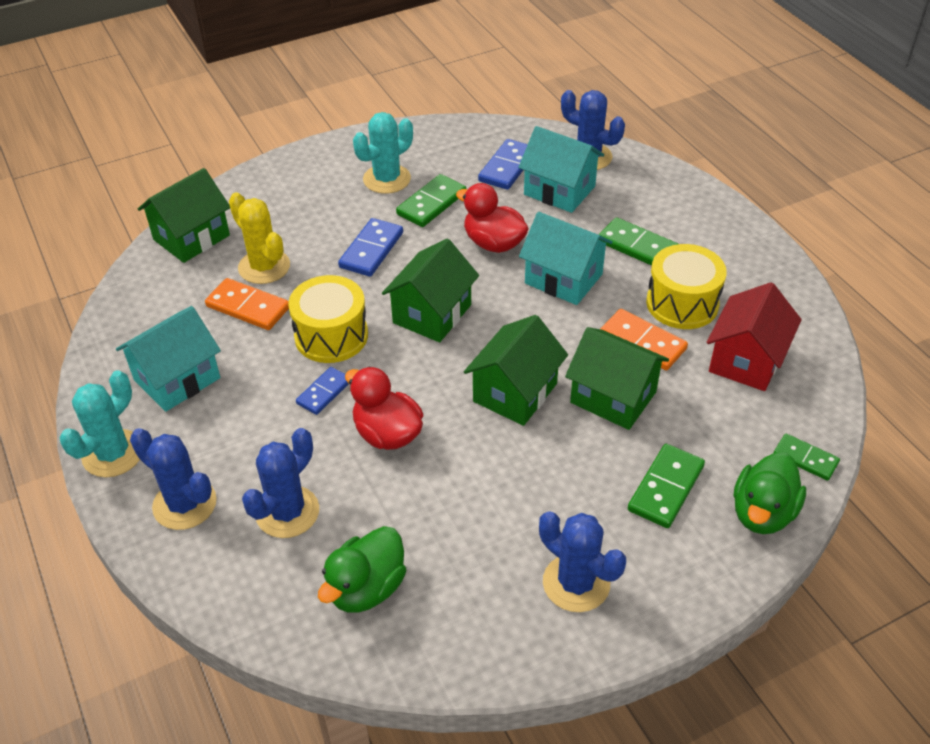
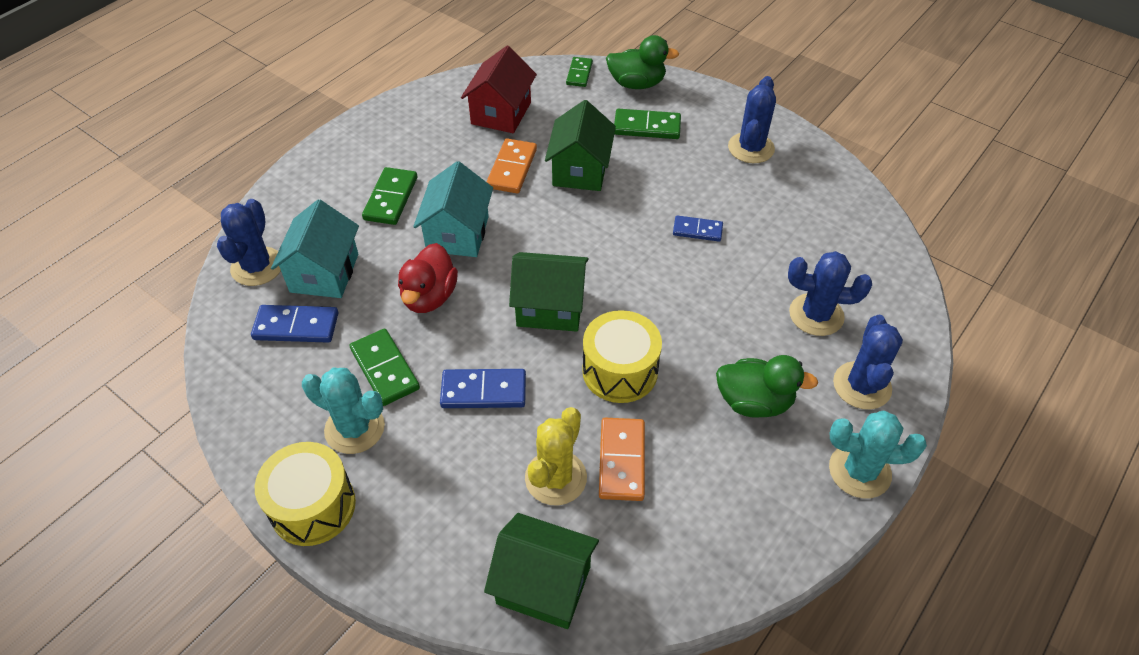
camera: 115 degrees left, 5 degrees up
(177, 379) = (748, 470): turquoise house -> none
(324, 392) = (688, 345): blue domino -> blue domino (697, 230)
(366, 588) = (837, 244): green duck -> green duck (754, 402)
(387, 433) = (702, 285): red duck -> none
(431, 204) = (385, 369): green domino -> green domino turned 45 degrees clockwise
(515, 392) = (609, 224): green house -> none
(682, 303) = (454, 157): yellow drum -> yellow drum (313, 506)
(746, 360) = (501, 113): red house -> red house turned 75 degrees counterclockwise

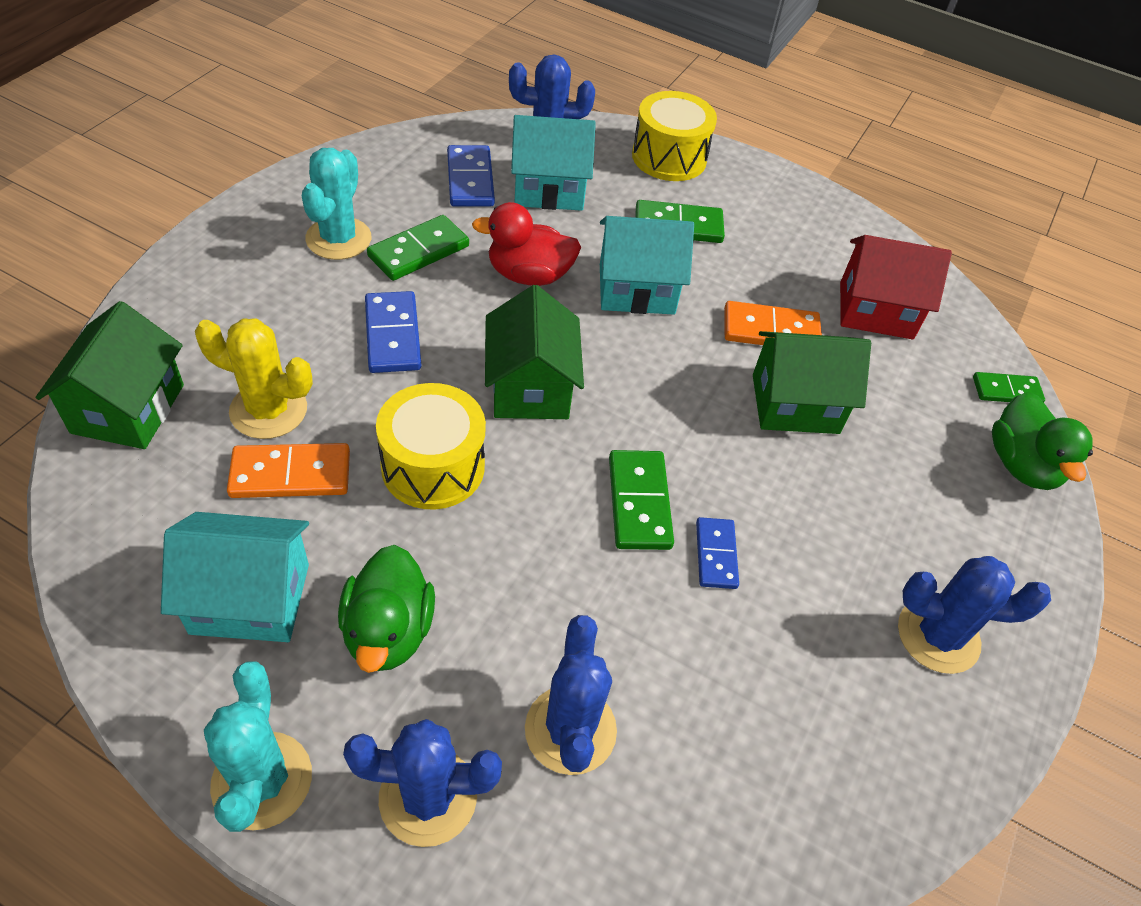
camera: 75 degrees right, 0 degrees up
(313, 506) = (245, 222): yellow drum -> yellow drum (669, 157)
(647, 127) = (924, 482): green domino -> green domino (639, 502)
(730, 483) = (250, 598): none -> turquoise house

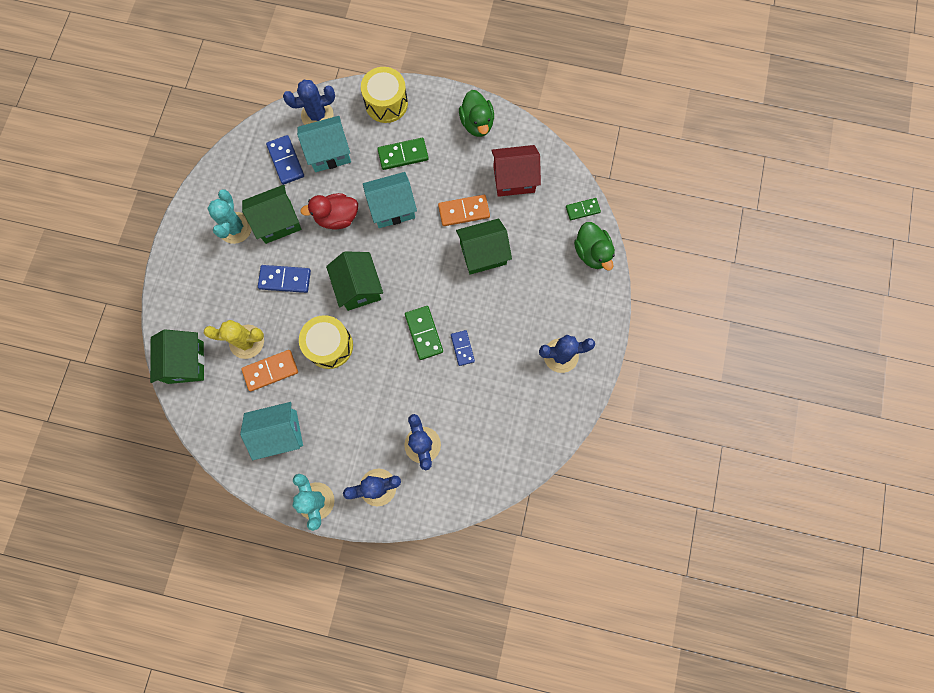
camera: 10 degrees left, 25 degrees up
(388, 631) = (339, 428): green duck -> green duck (477, 123)
(392, 335) = (285, 280): blue domino -> blue domino turned 60 degrees counterclockwise
(419, 251) = (278, 222): green domino -> green house

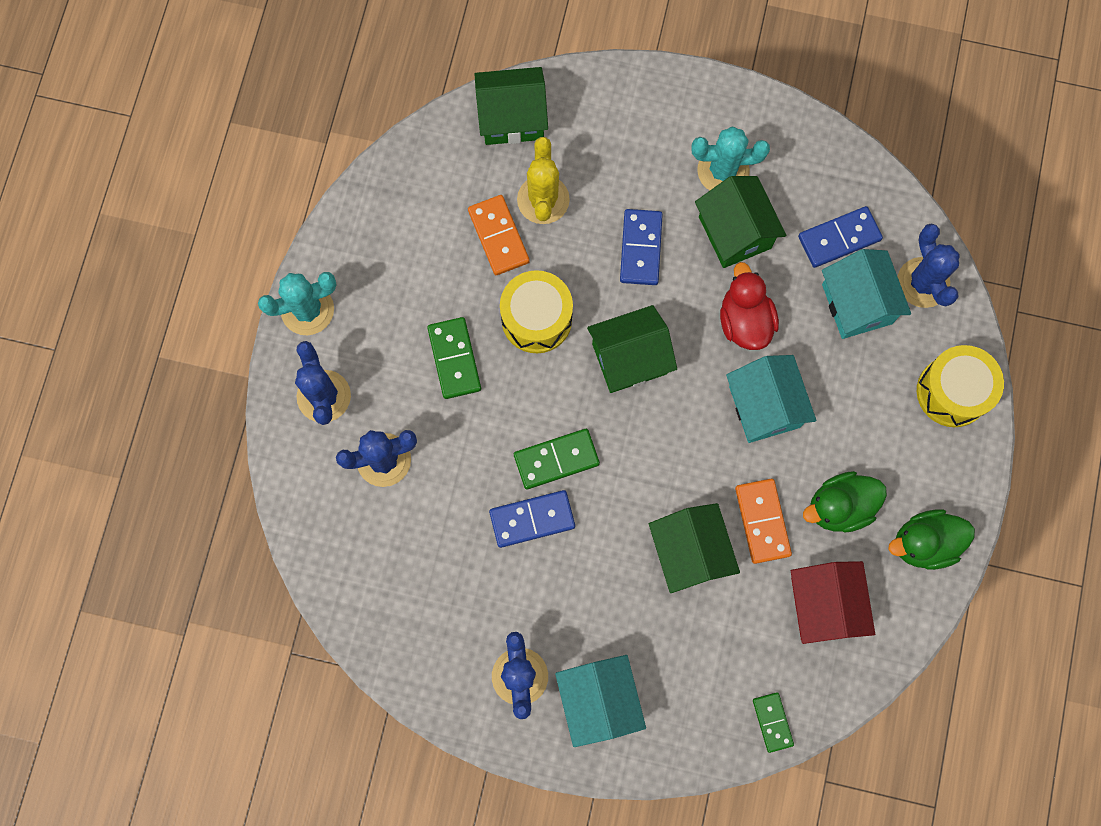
camera: 90 degrees right, 0 degrees up
(279, 433) = (406, 254): turquoise house -> turquoise house (599, 700)
(403, 155) = (858, 421): green domino -> green domino (454, 359)
(462, 348) = (532, 519): blue domino -> blue domino, size x1.51
(592, 253) = (695, 735): green duck -> green duck (839, 507)

